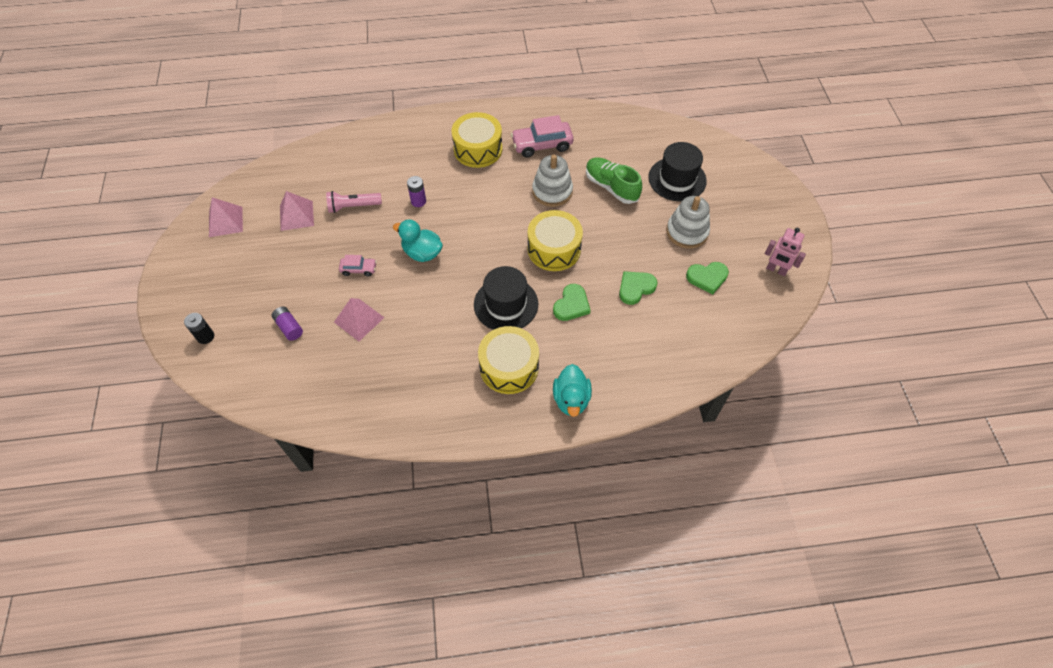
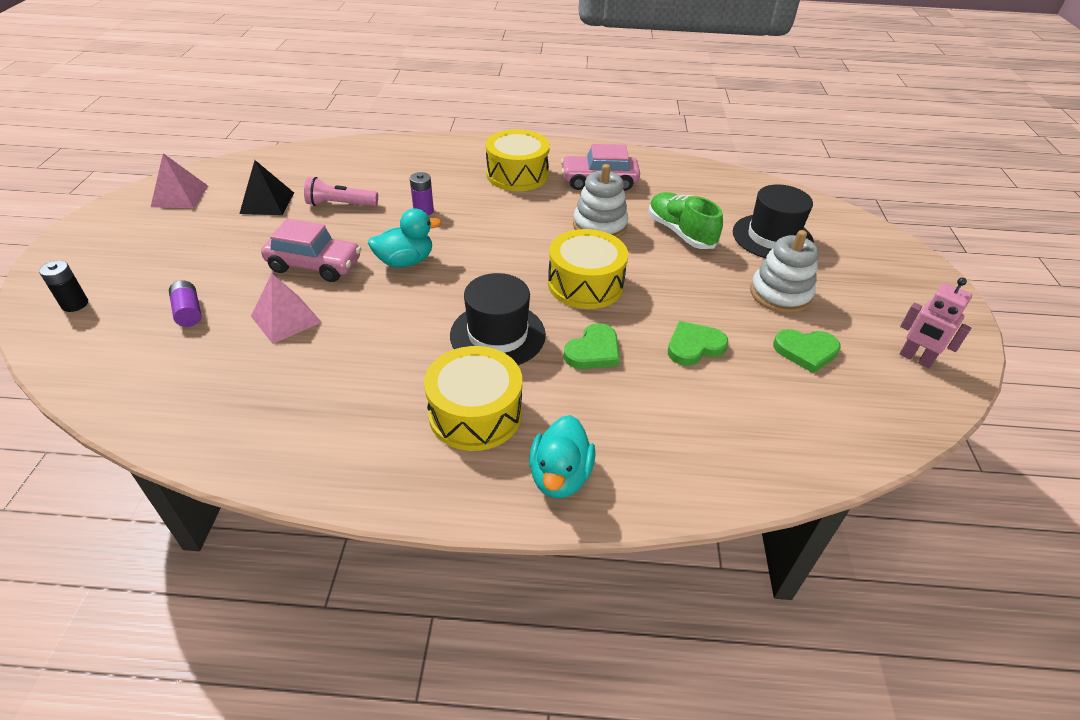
camera: 10 degrees right, 15 degrees down
(296, 215) = (267, 203): pink pyramid -> black pyramid
(359, 269) = (314, 265): pink car -> pink car, size x1.84
(422, 253) = (405, 261): turquoise duck -> turquoise duck turned 120 degrees clockwise

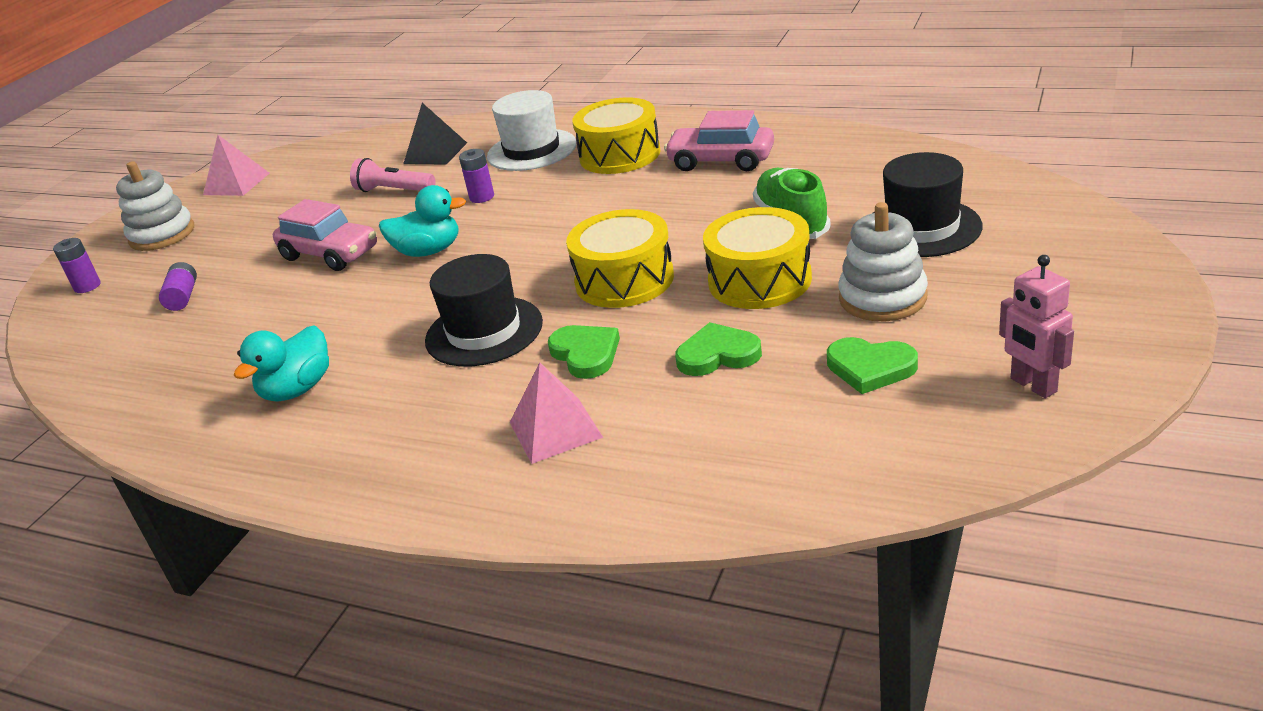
camera: 25 degrees right, 10 degrees down
(75, 304) = (87, 286): black battery -> purple battery
(267, 203) = (318, 189): black pyramid -> black pyramid (435, 153)
(286, 319) = (271, 306): pink pyramid -> pink pyramid (555, 429)
(442, 169) = (532, 150): none -> white hat
(475, 413) = (408, 410): yellow drum -> yellow drum (759, 280)
(560, 476) = (461, 481): turquoise duck -> turquoise duck (298, 389)
(593, 351) = (585, 354): green heart -> green heart turned 90 degrees counterclockwise
(599, 226) = (687, 213): white stacking toy -> white stacking toy (162, 235)

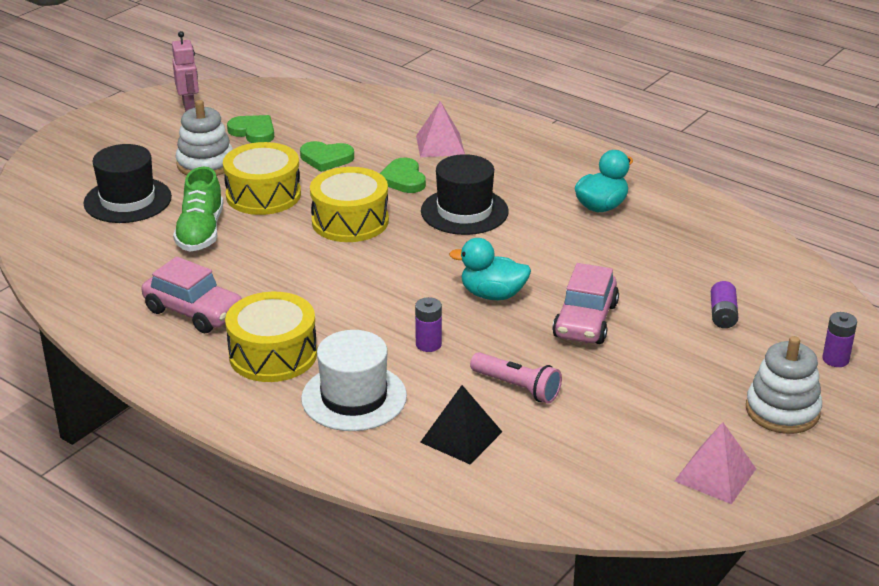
camera: 170 degrees left, 0 degrees up
(330, 254) = (585, 321): pink car -> pink car turned 120 degrees counterclockwise

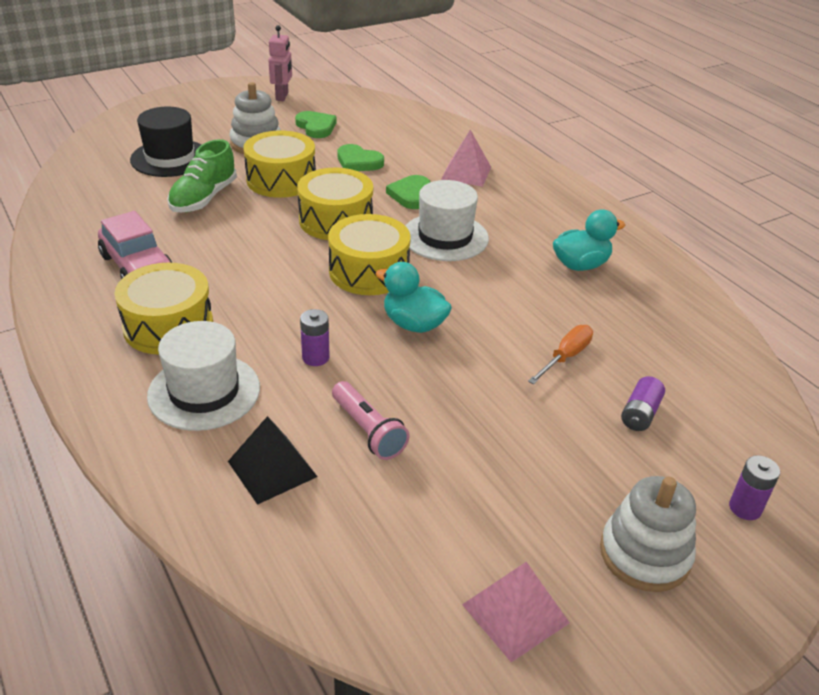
camera: 20 degrees right, 5 degrees up
(418, 260) = (369, 271): none -> yellow drum
(464, 211) = (445, 237): black hat -> white hat
(585, 321) = (487, 378): pink car -> none
(637, 287) = (565, 357): none -> orange screwdriver

